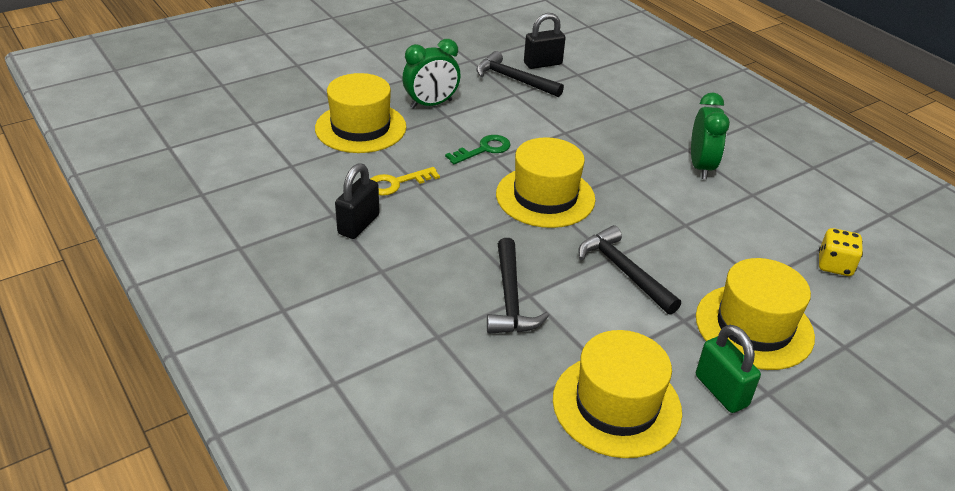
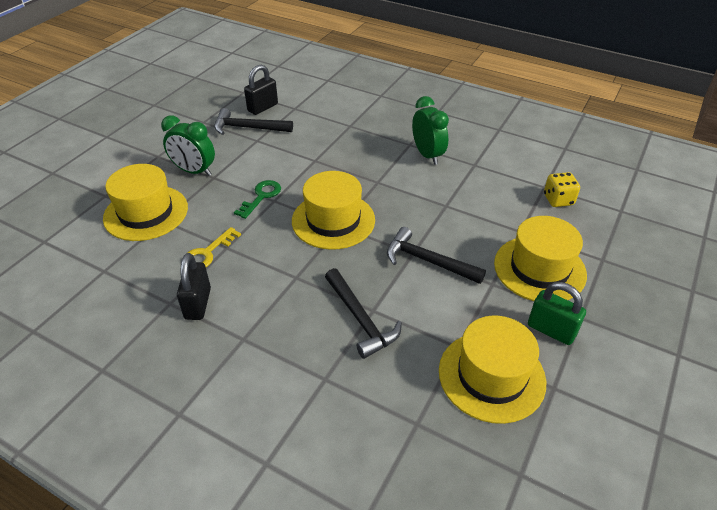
camera: 25 degrees left, 5 degrees up
(431, 104) = (194, 171): green clock -> green clock turned 75 degrees clockwise

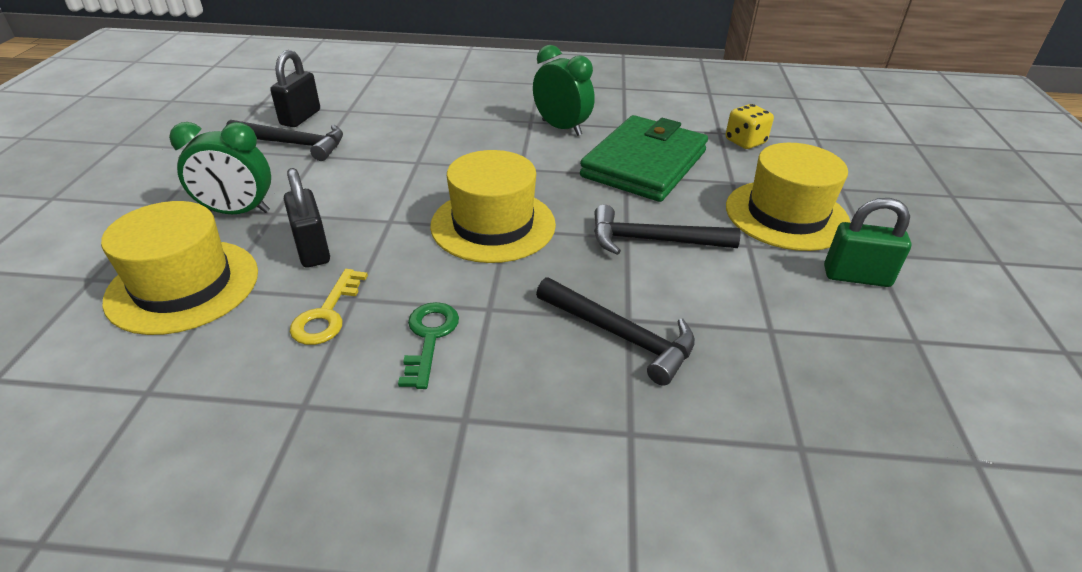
camera: 25 degrees left, 5 degrees down
(198, 303) = (355, 391): black padlock -> black padlock (312, 249)
(248, 128) = (293, 144): black hammer -> black hammer turned 150 degrees counterclockwise
(261, 197) = (367, 221): green key -> green key (429, 338)
(466, 200) = (644, 164): none -> green wallet
(491, 376) = (838, 351): yellow hat -> none

